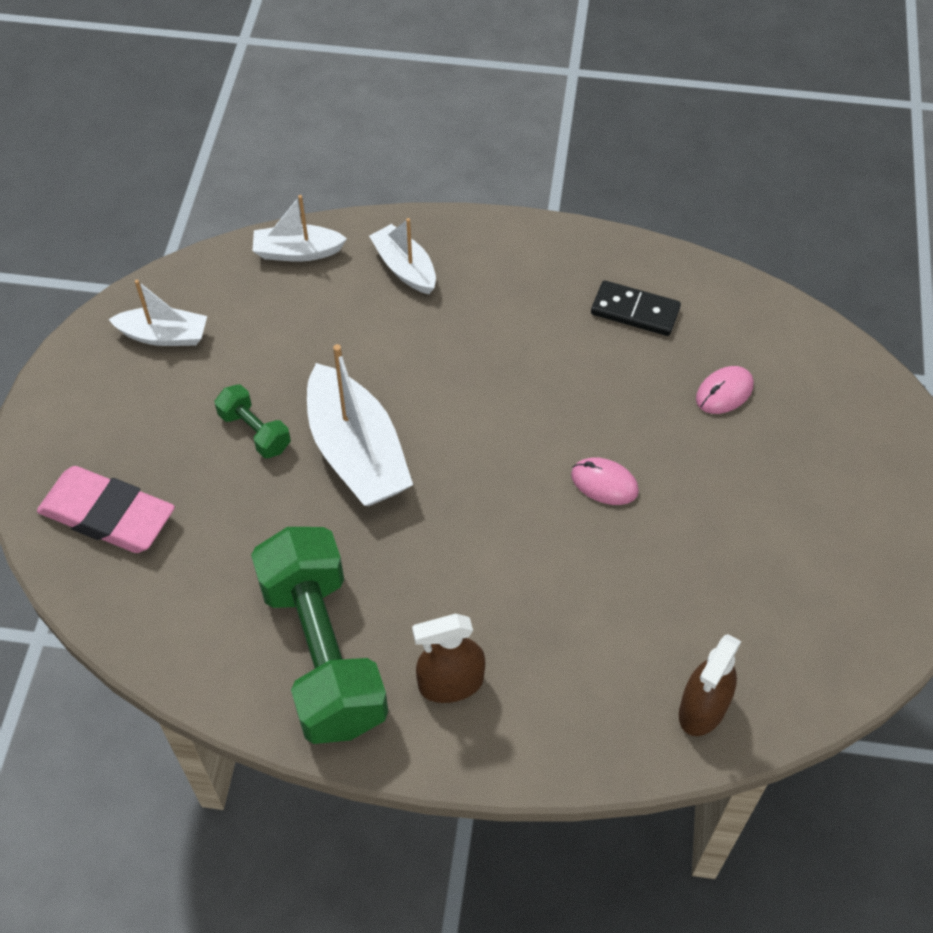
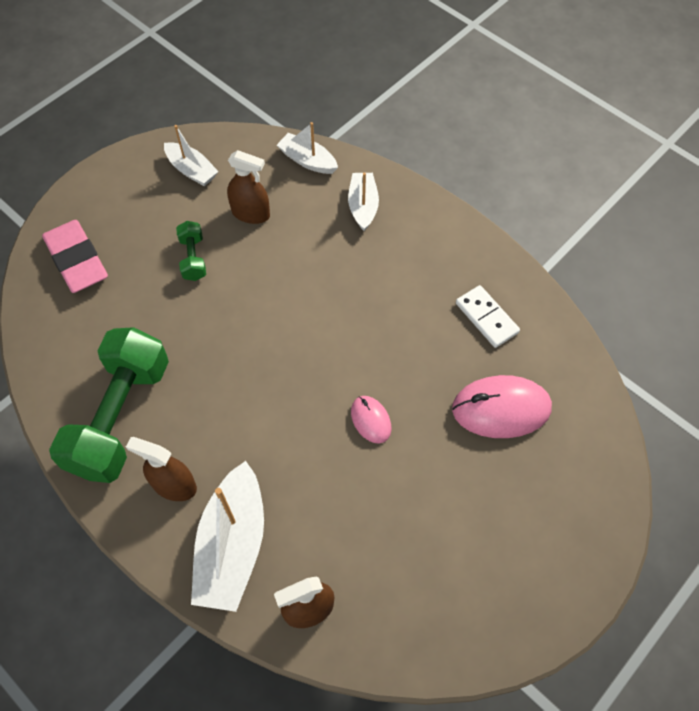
camera: 35 degrees right, 5 degrees up
(281, 345) = (251, 213): none -> brown spray bottle
(357, 452) = (239, 306): white boat -> white boat (232, 545)
(635, 311) = (487, 318): black domino -> white domino
(724, 392) = (501, 408): pink mouse -> pink mouse, size x1.86

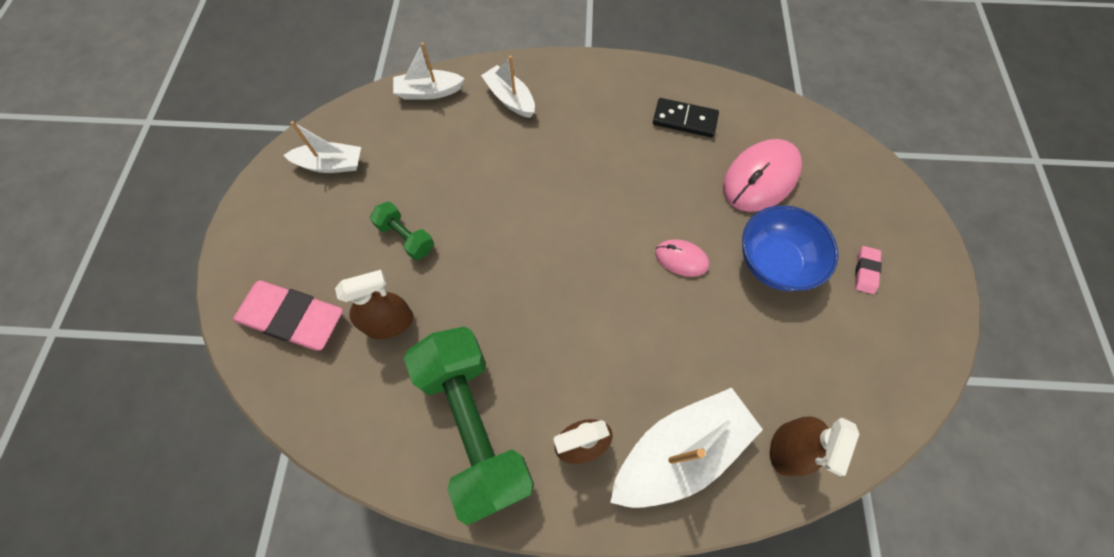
camera: 40 degrees left, 5 degrees up
(232, 545) = (679, 451): white boat -> white boat turned 90 degrees counterclockwise
(251, 213) = (421, 165): brown spray bottle -> brown spray bottle (390, 323)
(441, 479) = (774, 262): none -> blue bowl
(487, 318) = (684, 120): white domino -> black domino
(511, 544) = (865, 271): none -> pink eraser

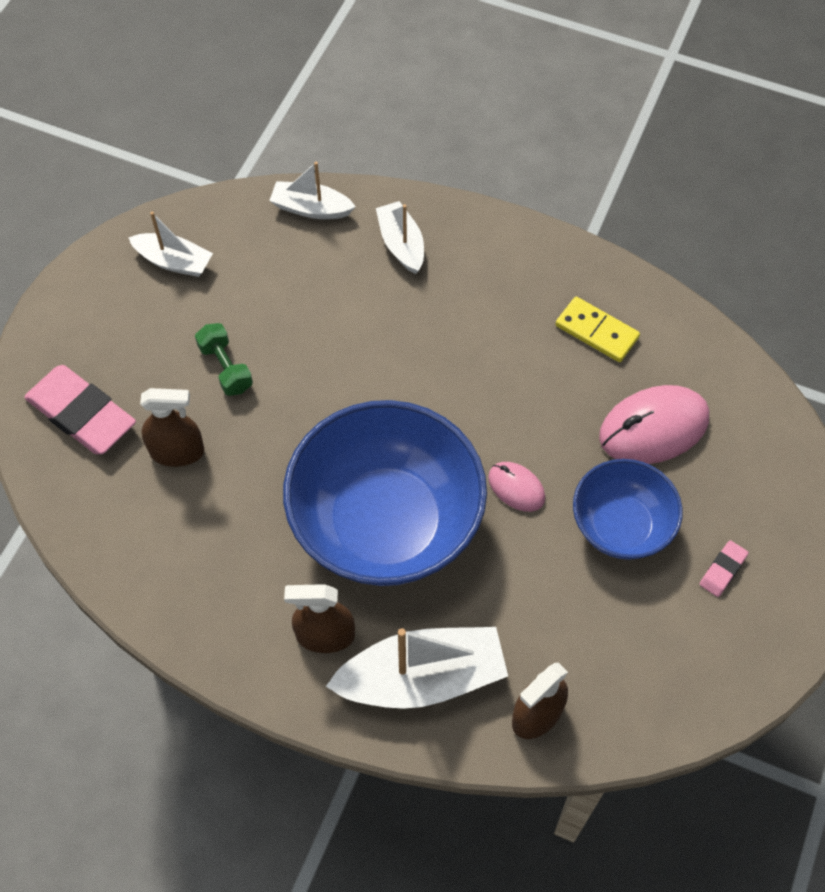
camera: 20 degrees right, 5 degrees down
(474, 425) = (225, 581): green dumbbell -> none
(591, 324) = (386, 523): none -> blue bowl
(684, 120) = (597, 331): black domino -> yellow domino

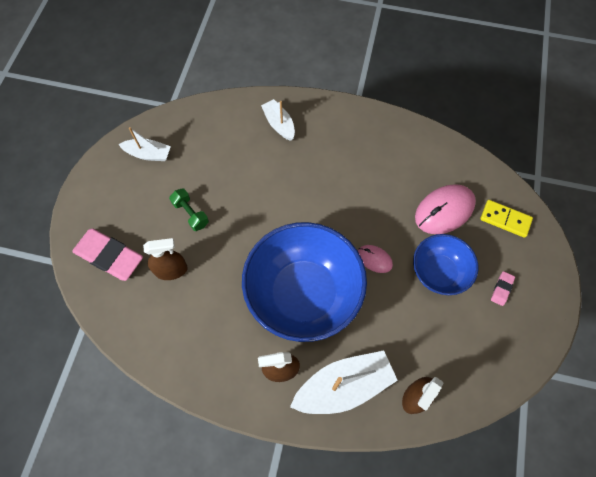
camera: 10 degrees left, 5 degrees up
(311, 208) = (223, 111): white boat -> none
(597, 331) = (400, 159): yellow domino -> yellow domino (505, 219)

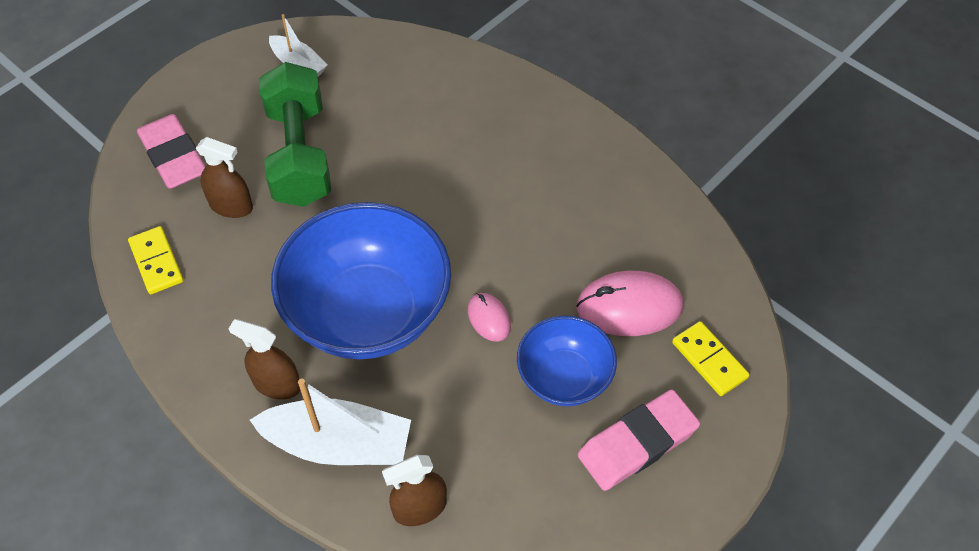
camera: 30 degrees right, 10 degrees down
(149, 333) = (156, 262): none -> yellow domino
(191, 214) = (299, 154): green dumbbell -> green dumbbell, size x2.25
(279, 124) = (483, 101): white boat -> none
(501, 289) = (637, 443): pink eraser -> pink eraser, size x2.25

